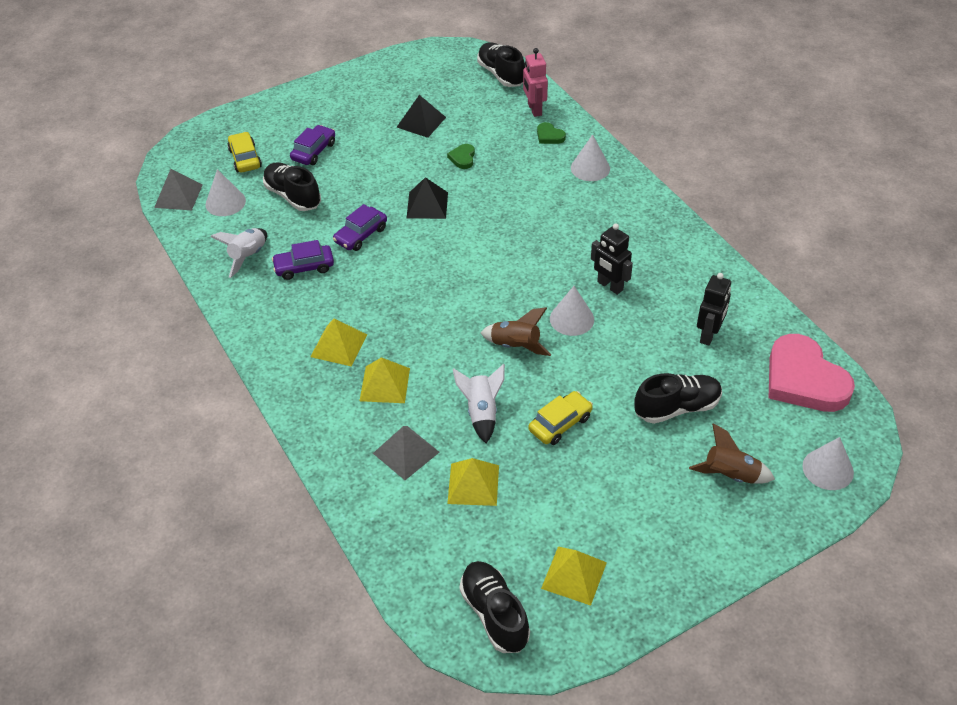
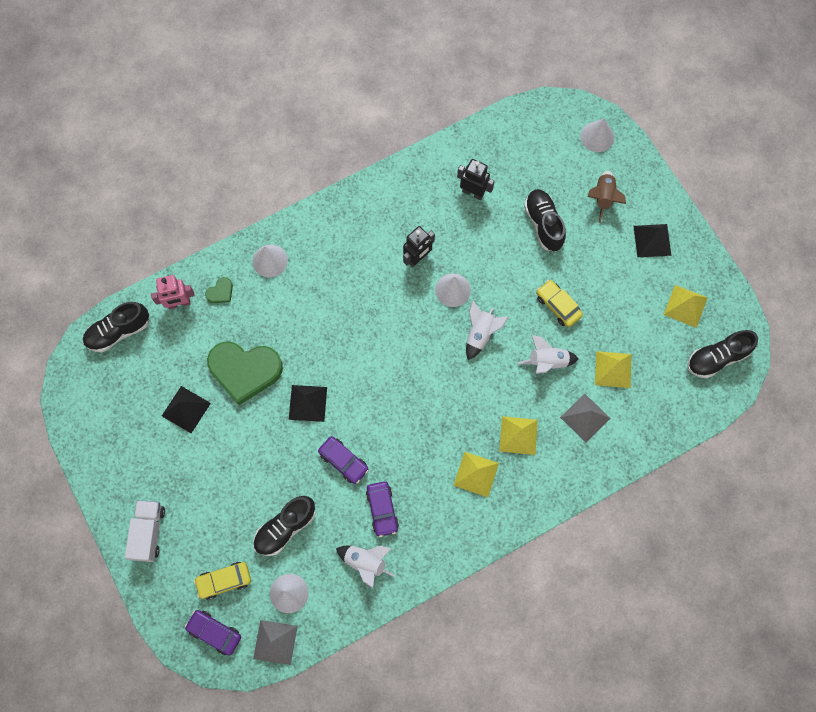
camera: 90 degrees left, 25 degrees up
(299, 108) = (149, 532): none -> white truck
(314, 151) = (220, 512): purple car -> purple car (214, 632)
(462, 158) = (245, 371): green heart -> green heart, size x2.41
(515, 346) = (480, 334): brown rocket -> white rocket
(673, 535) = (652, 240): none -> black pyramid
(804, 379) = (518, 136): pink heart -> none

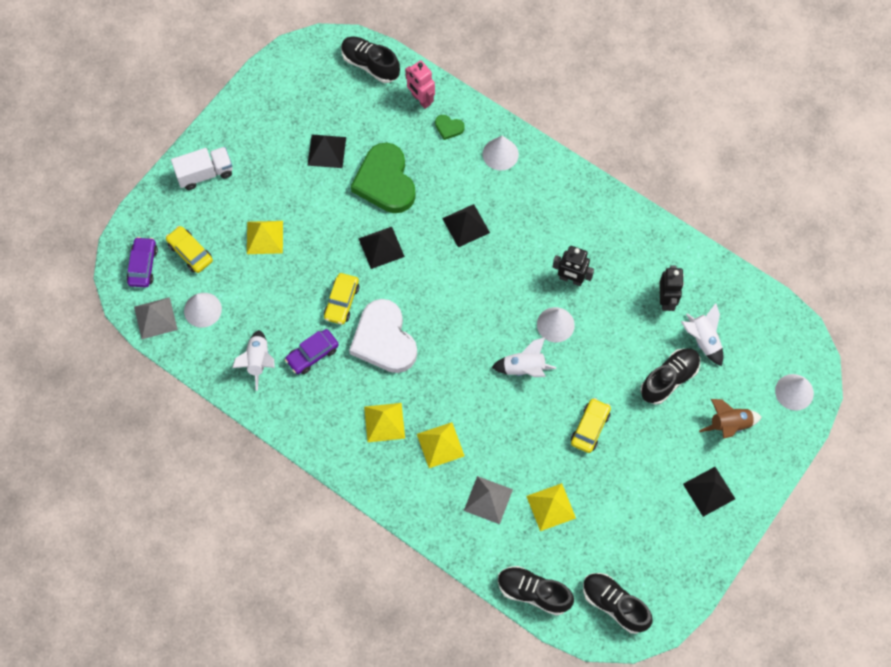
camera: 65 degrees right, 5 degrees down
(285, 528) = (259, 280): black shoe -> black shoe (533, 592)
(323, 321) = (466, 225): none -> black pyramid
(343, 461) = (342, 302): purple car -> yellow car
(398, 440) = (384, 340): none -> white heart
(547, 361) = (527, 441): white rocket -> white rocket (703, 340)
(685, 306) = (655, 552): yellow pyramid -> yellow pyramid (264, 237)

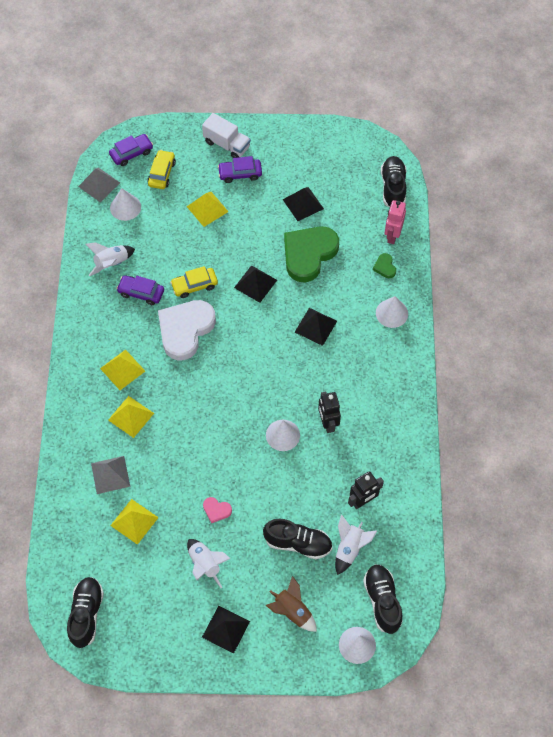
camera: 55 degrees right, 5 degrees down
(248, 183) = (240, 173): none -> purple car
(524, 368) = (231, 435): white rocket -> white rocket (205, 564)
(533, 592) = (59, 550): black shoe -> black shoe (382, 601)
(590, 428) = (216, 510): yellow car -> pink heart

